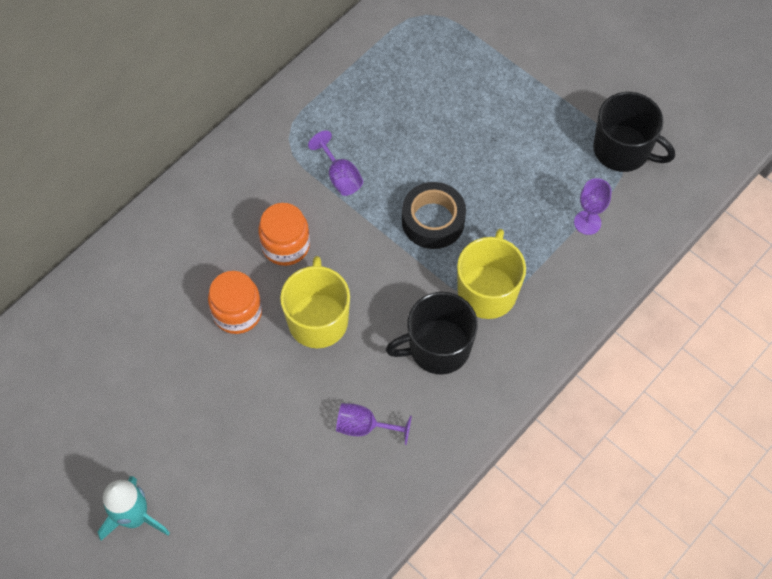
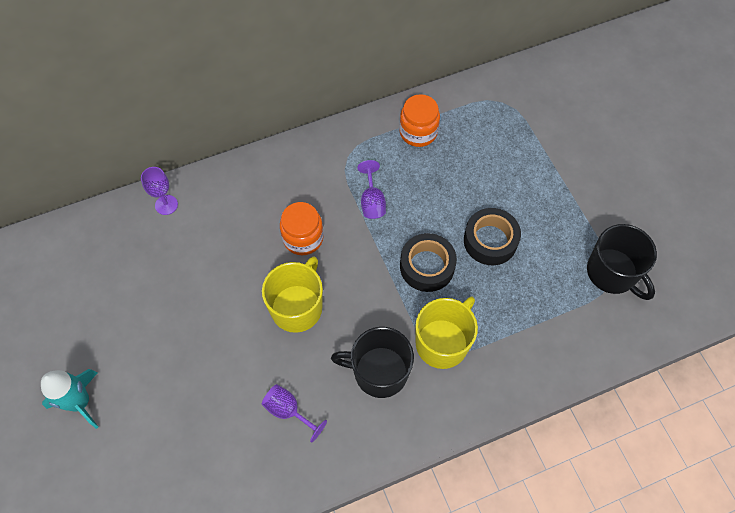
camera: 25 degrees right, 0 degrees up
(237, 312) = (240, 275): orange jar -> orange jar (418, 132)
(485, 167) = (490, 241): none -> black tape
(587, 222) = (553, 321): purple goblet -> purple goblet (166, 205)

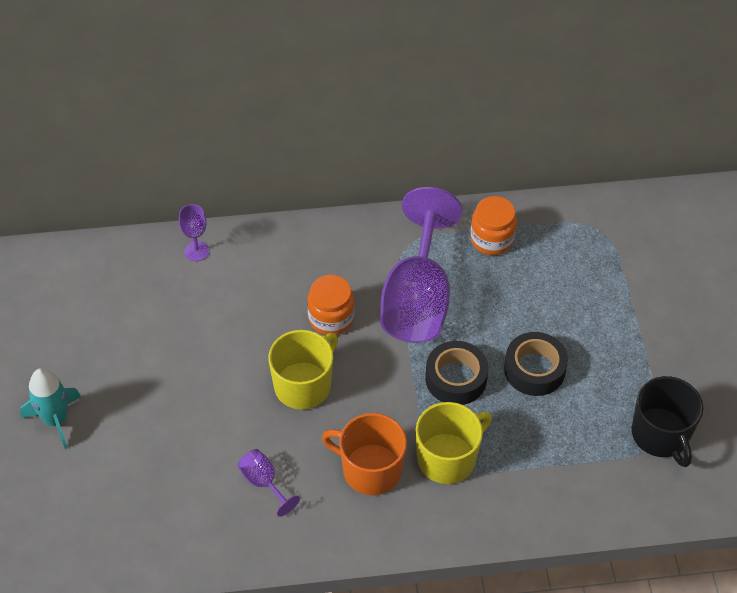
camera: 15 degrees right, 10 degrees down
(372, 201) = (417, 299): purple goblet -> purple goblet, size x2.43
(379, 372) = (370, 469): black mug -> orange mug

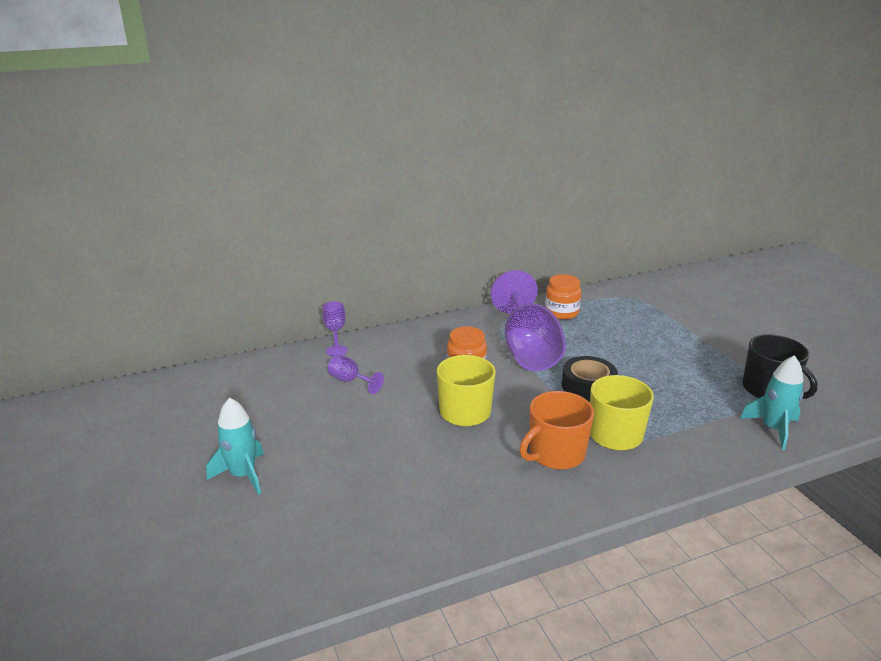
camera: 15 degrees left, 25 degrees down
(263, 482) = (464, 481): purple goblet -> purple goblet (350, 381)
(370, 469) = (555, 454): orange mug -> orange mug turned 45 degrees counterclockwise
(534, 369) = (644, 371): black tape -> none
(622, 493) = (773, 429): none -> turquoise rocket

